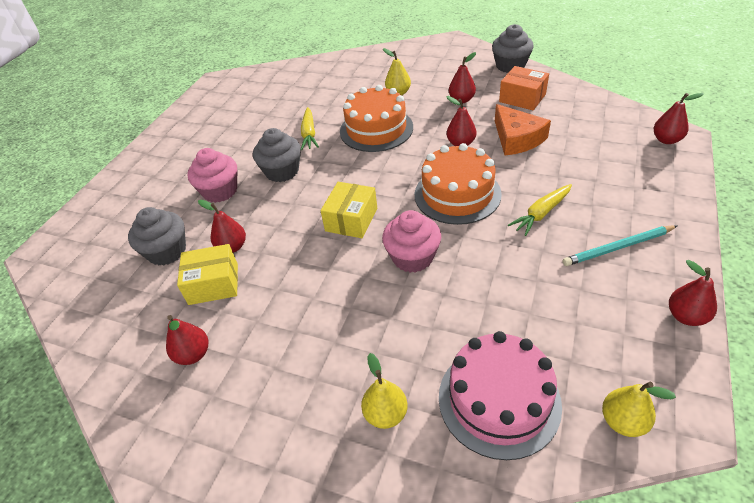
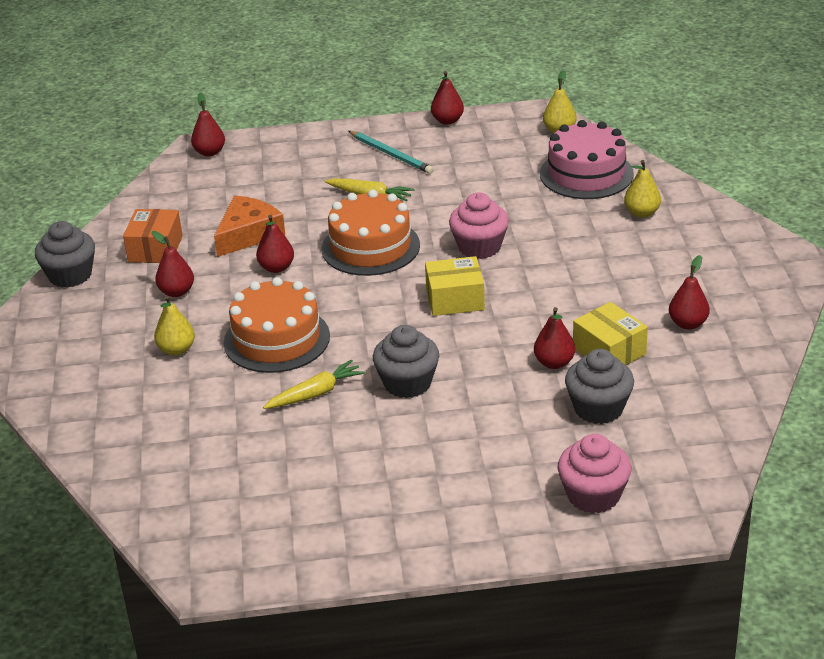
camera: 120 degrees left, 10 degrees down
(220, 191) = (477, 419): pink cupcake -> pink cupcake (593, 495)

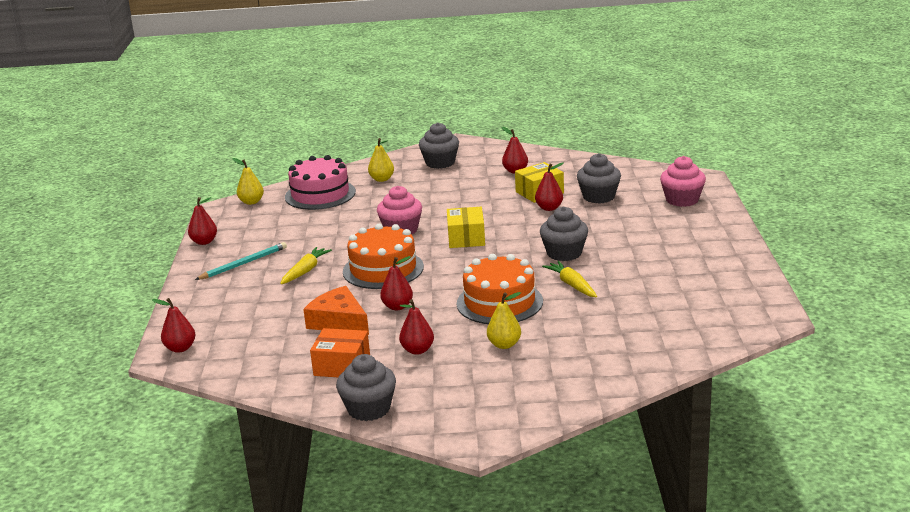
camera: 85 degrees left, 10 degrees down
(709, 254) = (440, 163): none -> grey cupcake

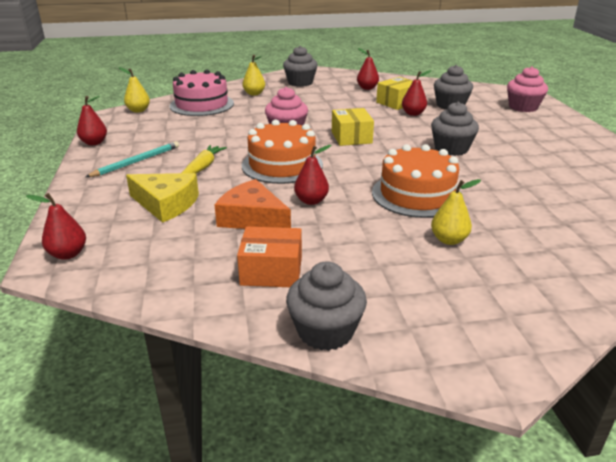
camera: 10 degrees left, 5 degrees up
(265, 307) = (166, 204): none -> yellow cheese
(417, 350) = (354, 249): red pear -> none
(572, 285) = (478, 177): yellow carrot -> none

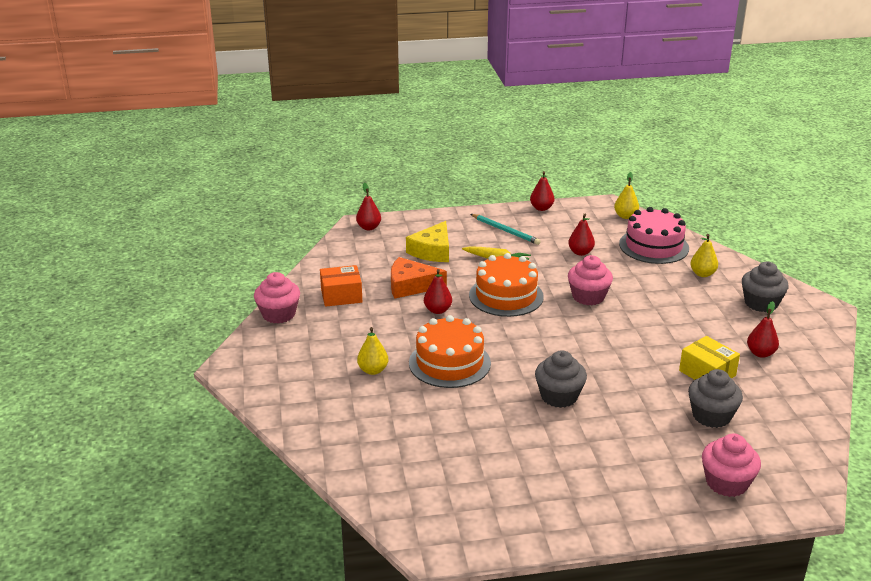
camera: 90 degrees right, 0 degrees up
(252, 218) = (411, 286): orange cheese -> orange cheese turned 120 degrees counterclockwise
(271, 271) = (341, 295): orange box -> orange box turned 75 degrees clockwise
(325, 331) = (279, 314): grey cupcake -> pink cupcake
(351, 137) = (579, 334): yellow box -> none
(413, 114) = (668, 382): red pear -> red pear (580, 252)

